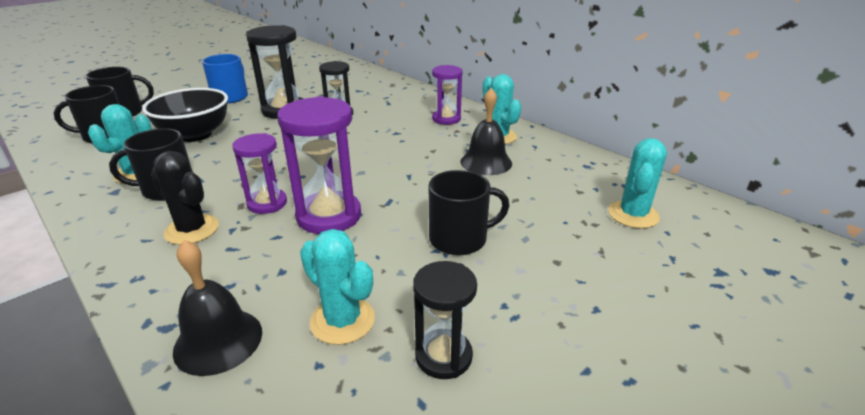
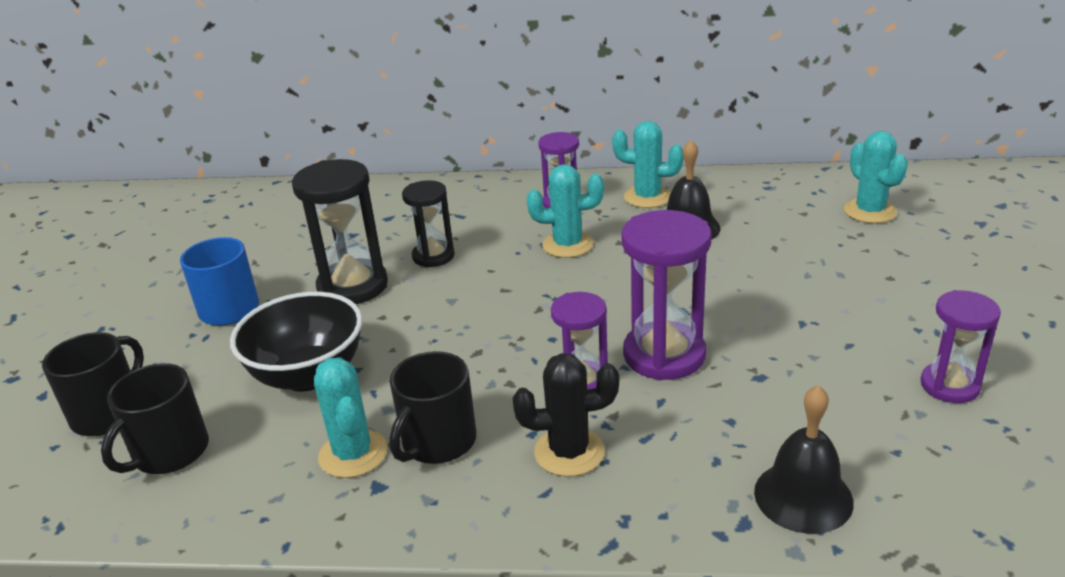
camera: 40 degrees left, 0 degrees up
(342, 320) = (850, 415): turquoise cactus -> turquoise cactus (567, 245)
(443, 356) = (949, 386): black hourglass -> purple hourglass
(459, 239) = (800, 304): black mug -> none

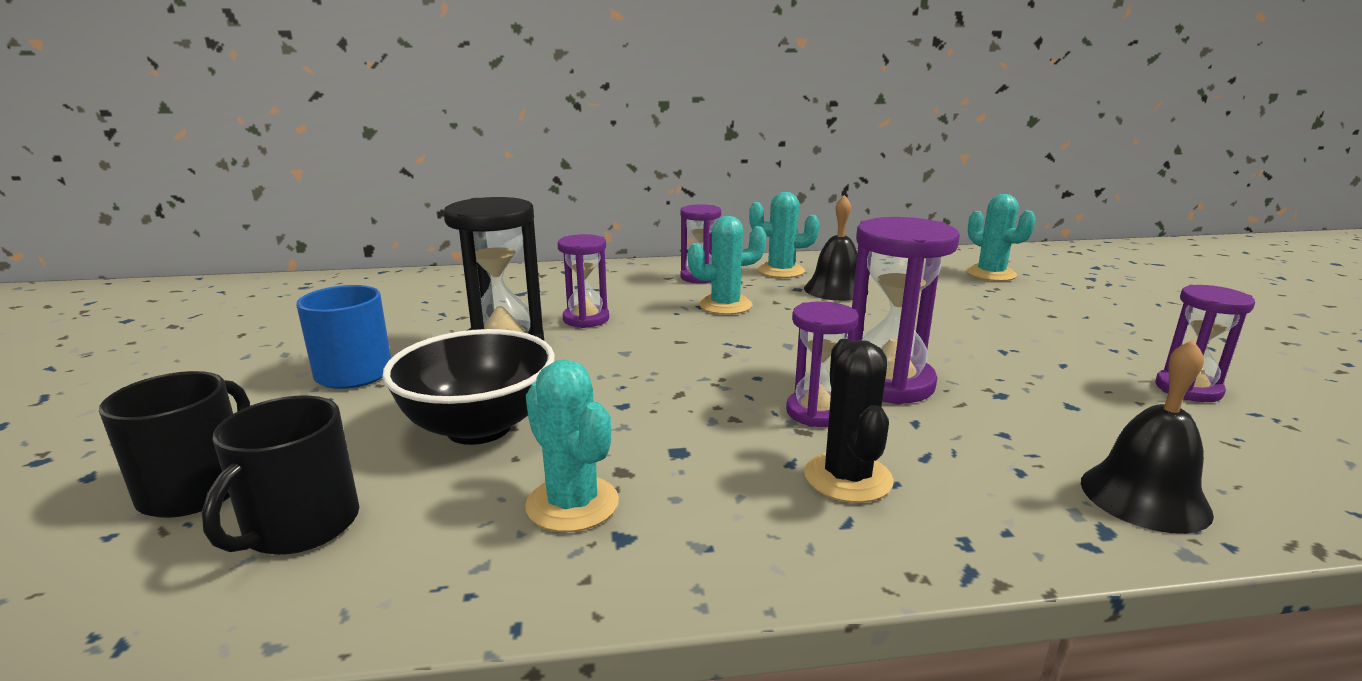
camera: 15 degrees left, 10 degrees down
(433, 256) = (586, 319): black hourglass -> purple hourglass
(438, 442) = (679, 481): black mug -> none
(569, 452) = (848, 478): black cactus -> black cactus turned 75 degrees counterclockwise

